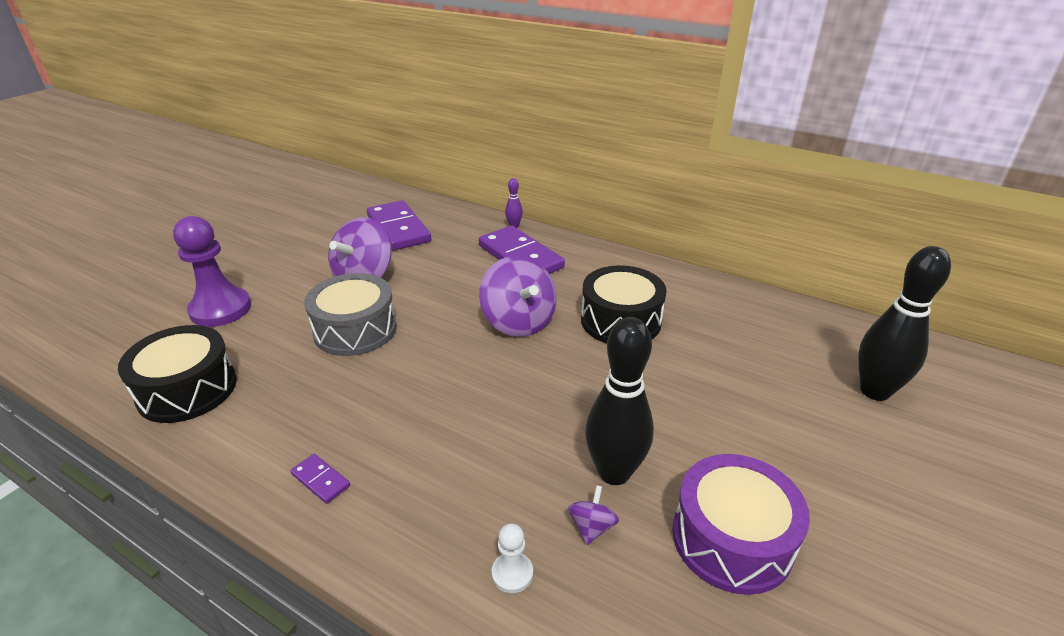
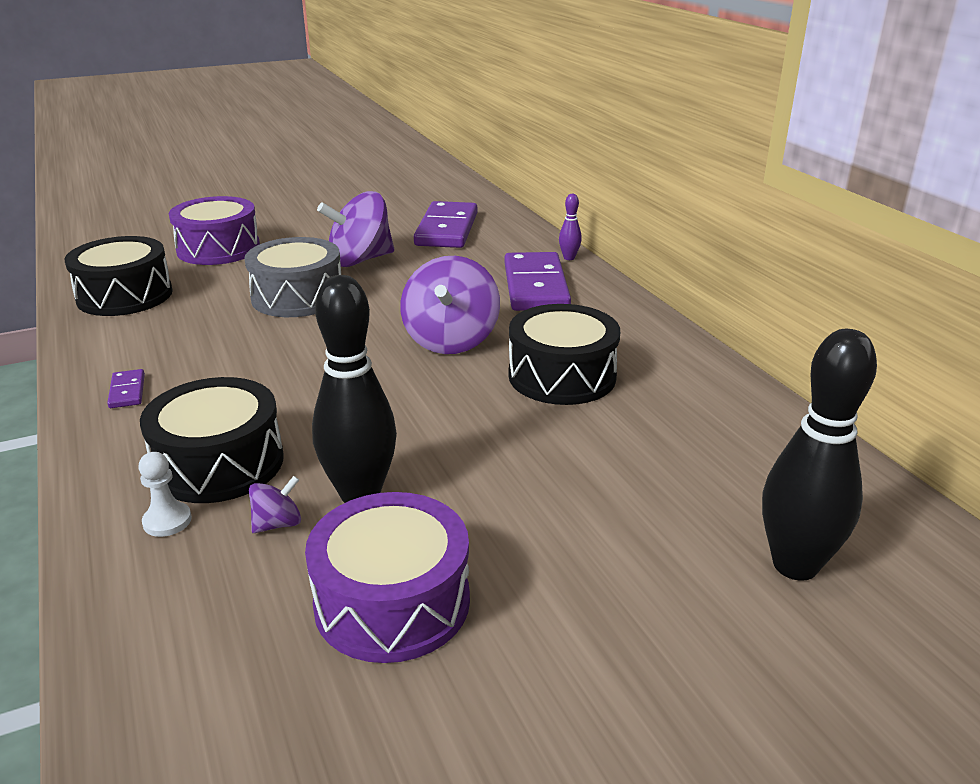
camera: 35 degrees right, 5 degrees down
(220, 309) = (218, 249): purple pawn -> purple drum
(486, 503) = (219, 463): none -> black drum

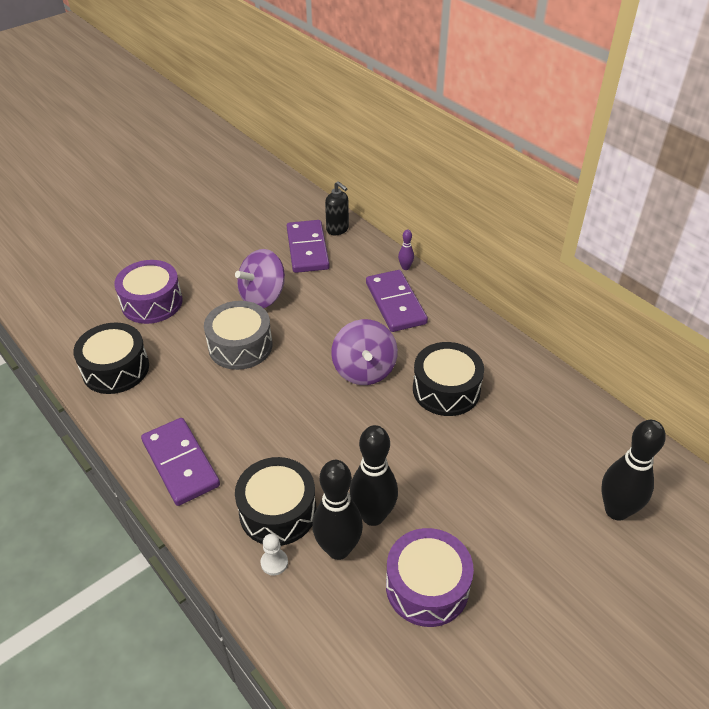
camera: 15 degrees left, 15 degrees up
(127, 391) = (181, 463): purple domino -> purple domino, size x2.32
(278, 524) = (338, 549): purple spinning top -> black bowling pin
(497, 218) = (337, 229): none -> black soap dispenser

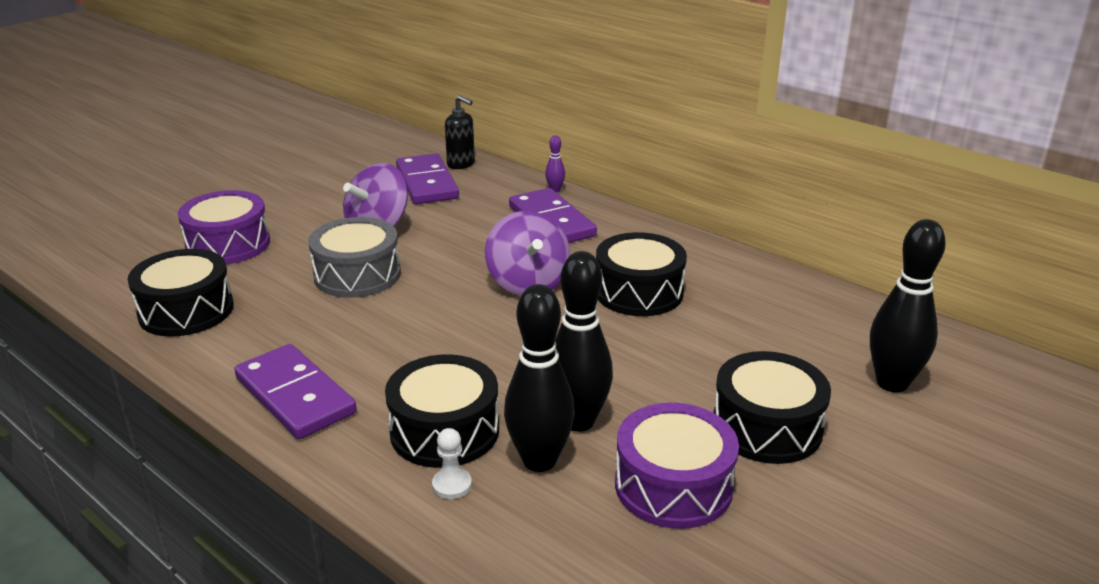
camera: 10 degrees left, 15 degrees down
(508, 541) = (766, 427): none -> black drum

